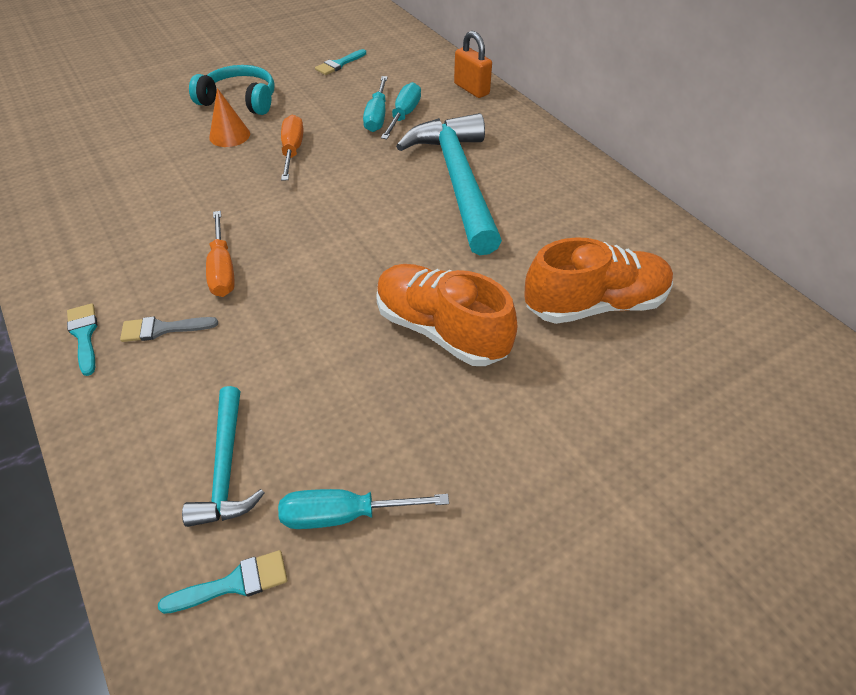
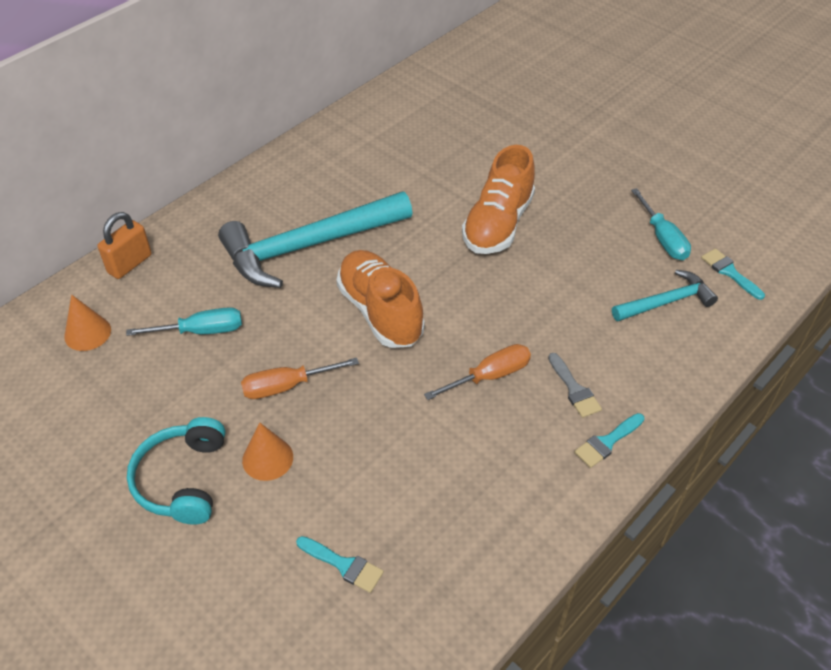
camera: 105 degrees left, 0 degrees up
(339, 64) = (73, 401): turquoise brush -> turquoise brush (343, 565)
(402, 70) = (87, 333): none -> orange cone
(404, 115) = (196, 308): turquoise screwdriver -> none
(595, 305) = (439, 153): orange shoe -> orange shoe (380, 312)

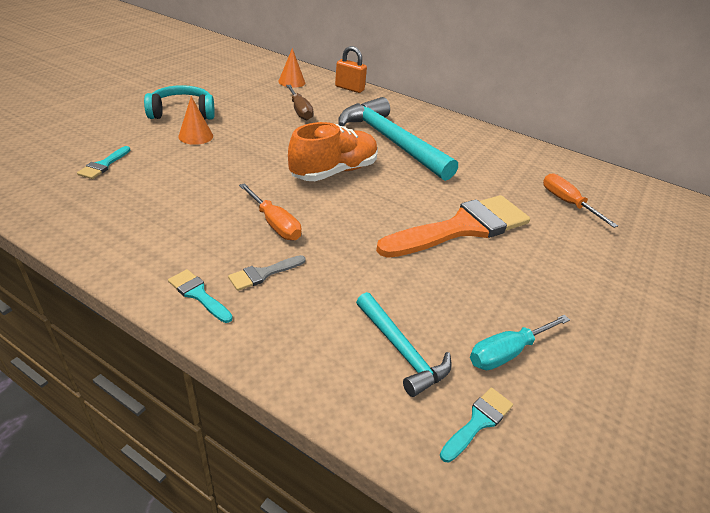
camera: 75 degrees right, 10 degrees down
(200, 331) = (299, 111): turquoise screwdriver -> brown screwdriver
(287, 386) = (257, 139): orange screwdriver -> orange screwdriver (567, 203)
(498, 224) = (462, 228): orange shoe -> orange brush

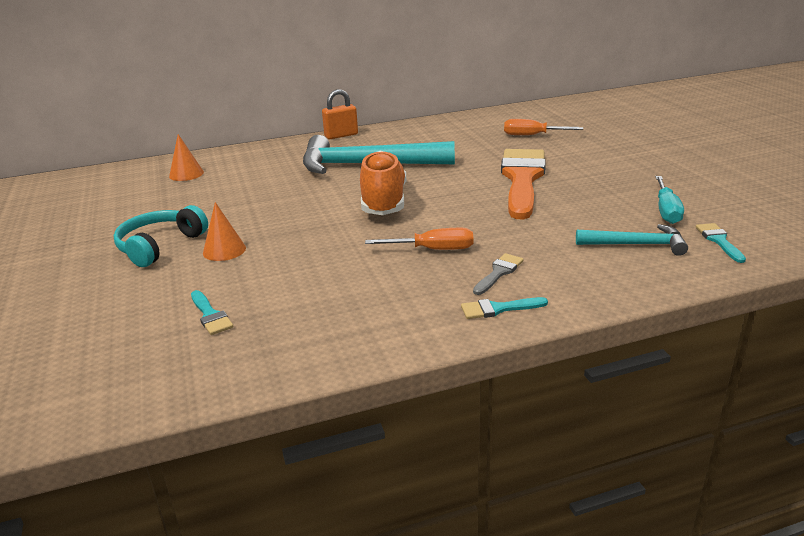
camera: 45 degrees left, 10 degrees down
(263, 274) = (499, 273): grey brush -> grey brush turned 150 degrees counterclockwise
(299, 111) = (253, 186): brown screwdriver -> none
(349, 88) = (245, 152): orange padlock -> orange padlock (341, 135)

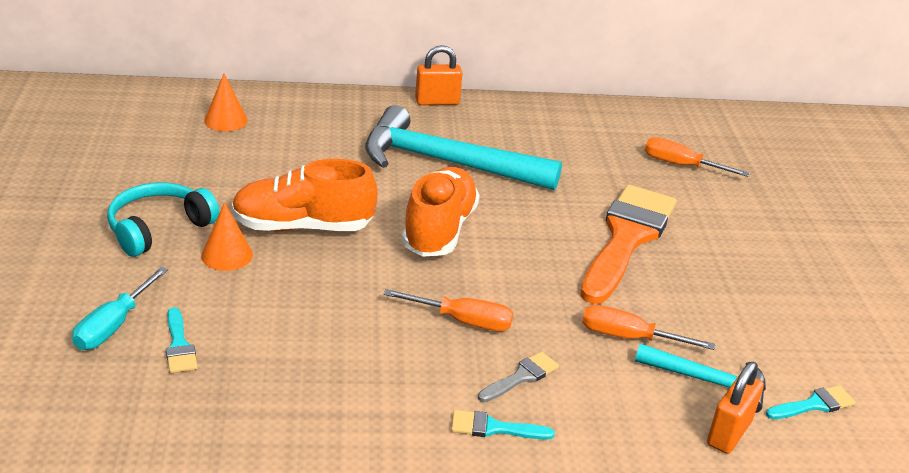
camera: 10 degrees right, 5 degrees up
(277, 221) = (303, 227): none -> orange shoe
(562, 232) = (629, 337): none -> orange screwdriver
(666, 210) = (778, 339): turquoise screwdriver -> turquoise screwdriver (114, 325)
(673, 271) = (728, 433): none -> orange padlock
(719, 241) = (814, 404): turquoise brush -> turquoise brush turned 60 degrees clockwise

